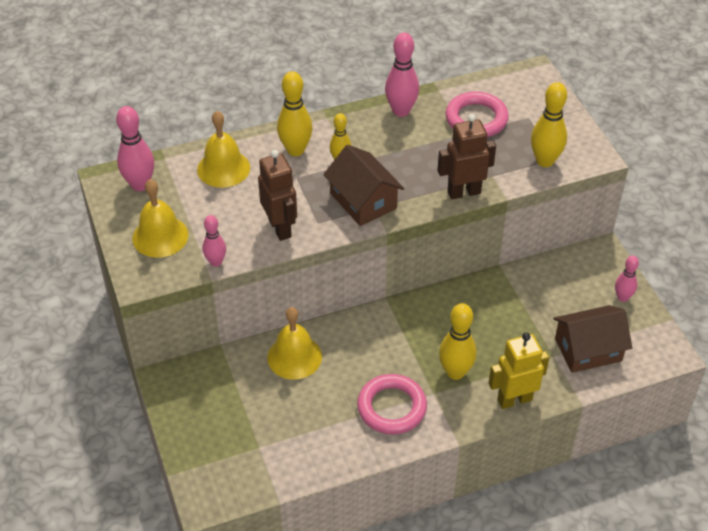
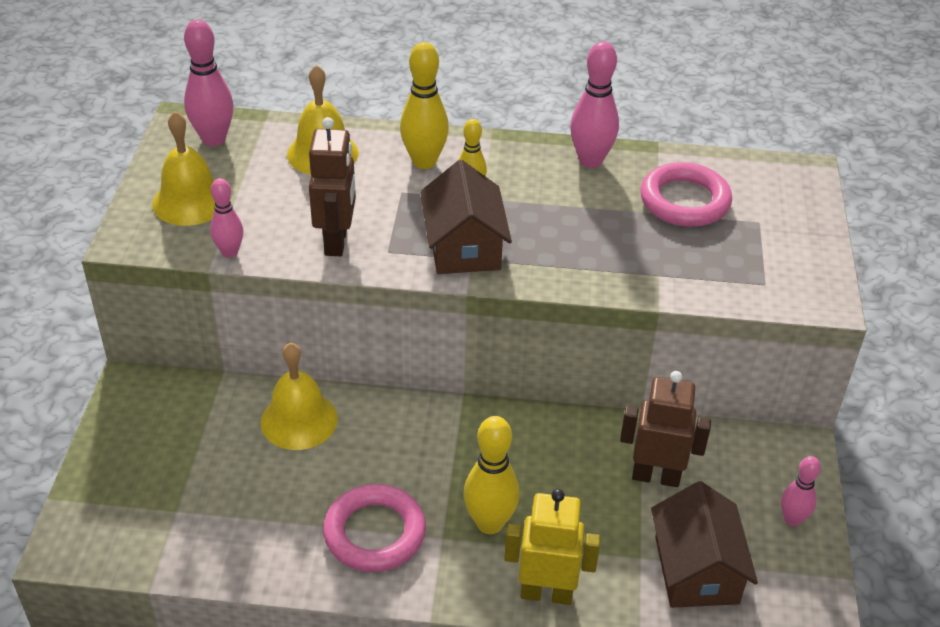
camera: 25 degrees right, 5 degrees down
(464, 192) = (604, 281): brown robot -> brown robot (656, 476)
(545, 161) = (745, 282): yellow bowling pin -> none
(588, 350) = (696, 570): brown house -> brown house turned 75 degrees clockwise

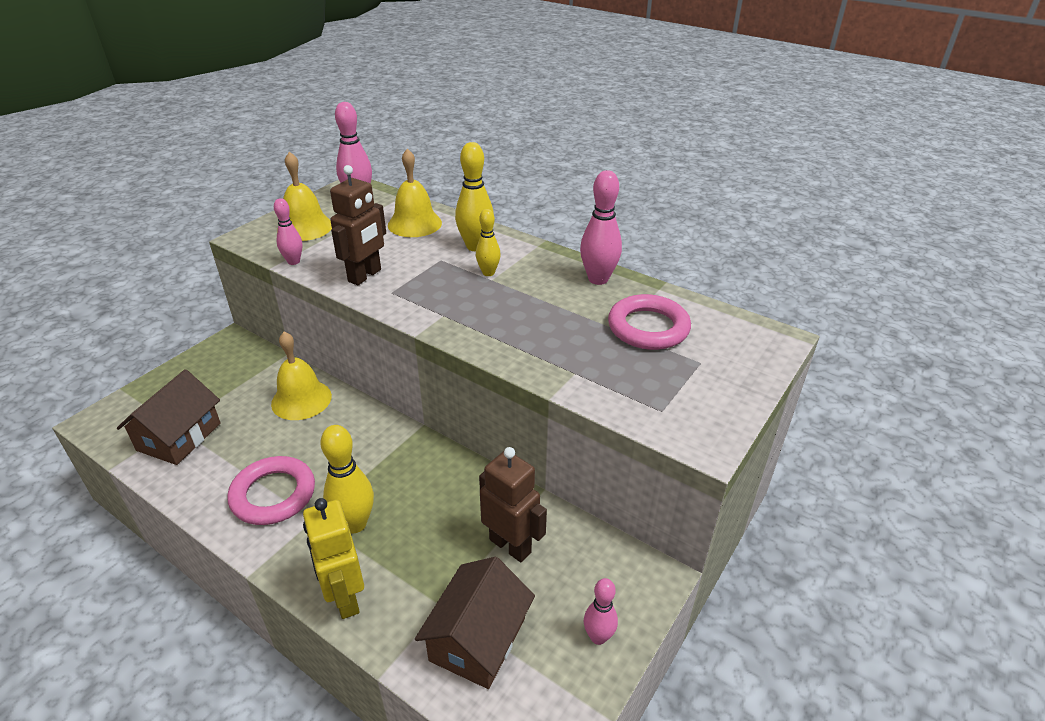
camera: 30 degrees right, 5 degrees down
(464, 246) = (446, 305): brown house -> brown house (179, 436)
(546, 593) = (345, 598): yellow robot -> yellow robot turned 150 degrees counterclockwise

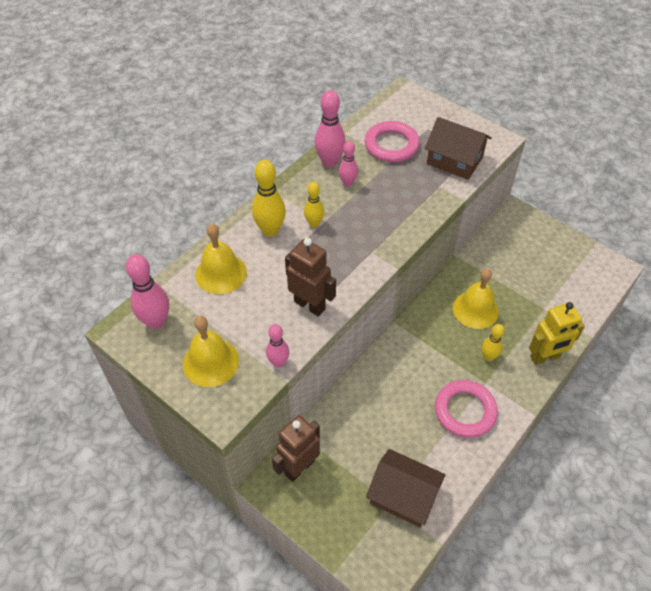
camera: 85 degrees left, 15 degrees up
(301, 399) = (360, 407): yellow bell -> yellow bell (475, 309)
(355, 524) = (488, 357): yellow bowling pin -> yellow bowling pin, size x0.62
(477, 639) = (563, 292): brown house -> brown house (454, 160)
(510, 545) = (499, 274): brown robot -> brown robot (299, 467)
(598, 637) = (554, 241): pink bowling pin -> pink bowling pin (347, 183)

